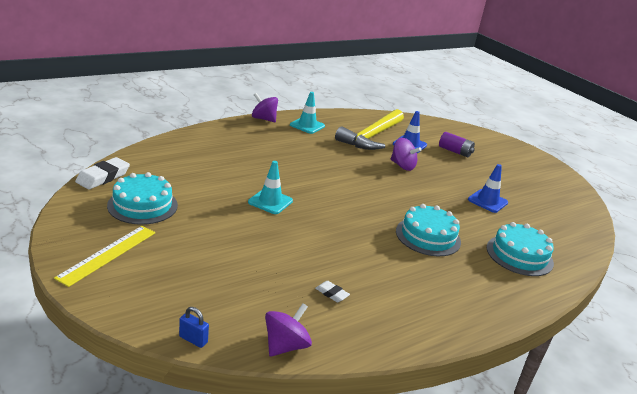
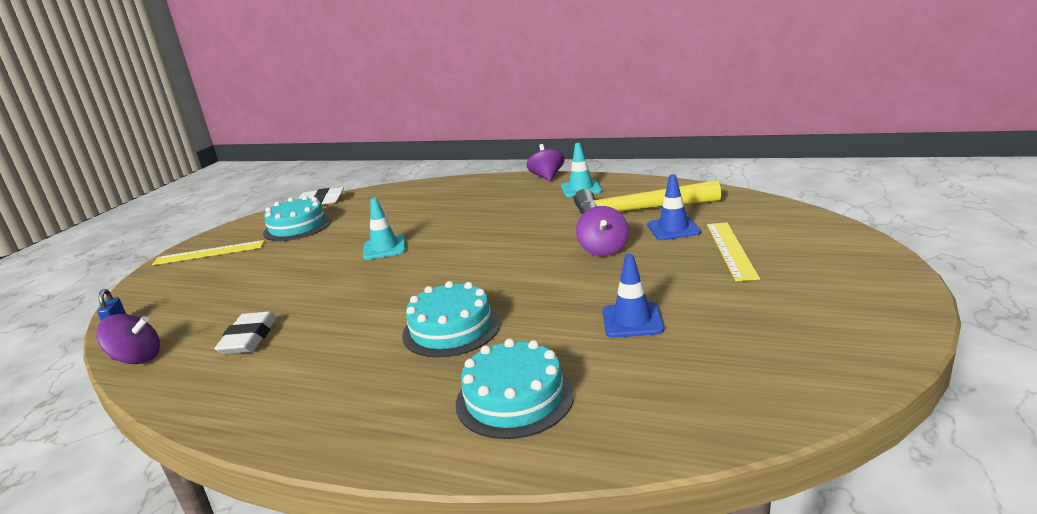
camera: 60 degrees right, 5 degrees down
(331, 294) = (249, 338): white eraser -> white eraser, size x1.85
(455, 151) = (731, 250): purple battery -> yellow ruler

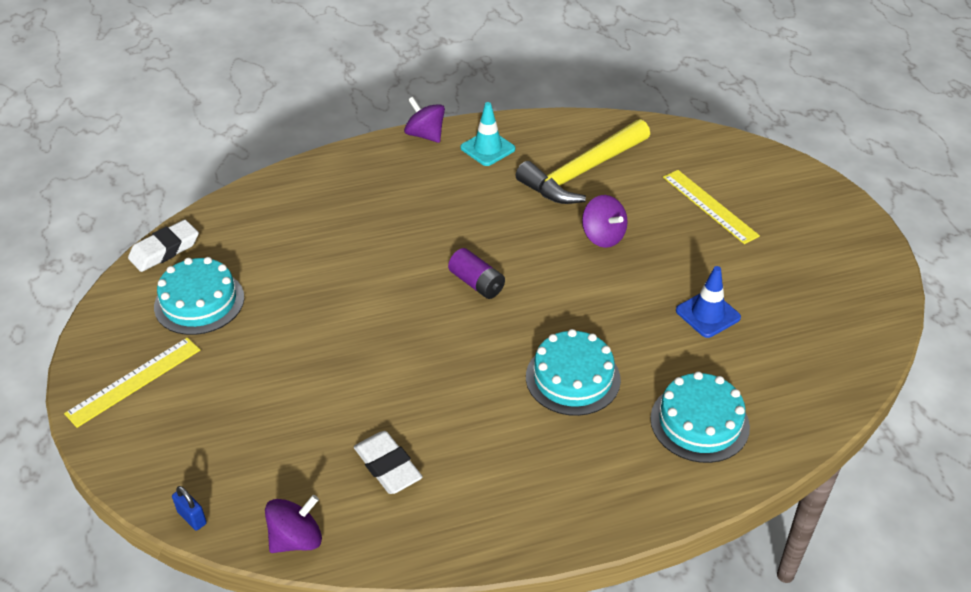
camera: 40 degrees left, 20 degrees up
(384, 248) = (370, 302): turquoise traffic cone -> none
(467, 255) = (476, 283): none -> purple battery
(673, 229) = (638, 190): blue traffic cone -> none

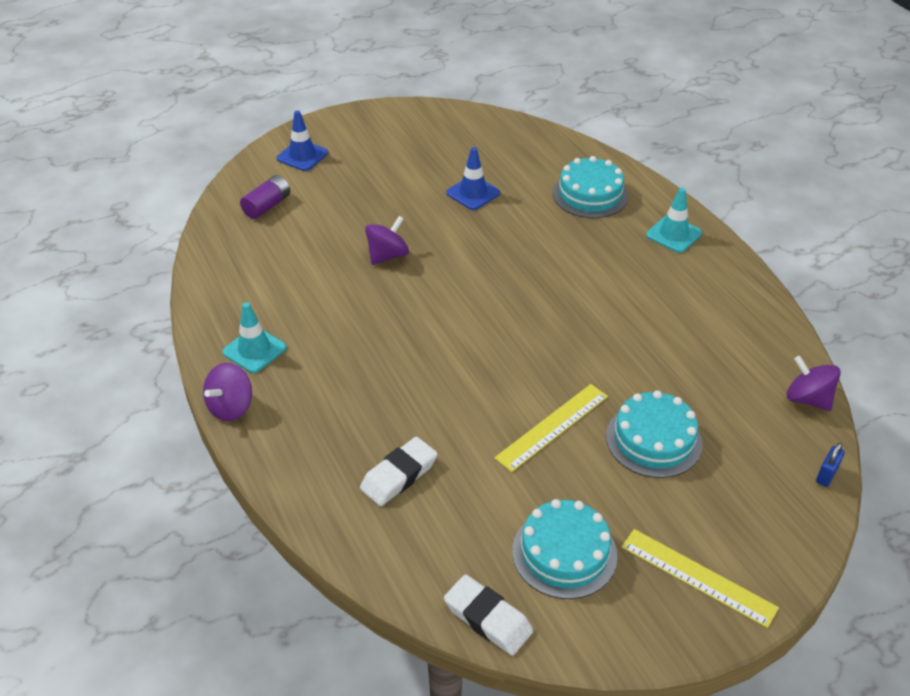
camera: 100 degrees left, 0 degrees up
(387, 466) = (710, 356): white eraser -> white eraser (399, 475)
(476, 283) = (473, 331): purple battery -> purple battery (267, 206)
(573, 378) = (570, 260): turquoise cake -> turquoise cake (653, 440)
(582, 172) = (290, 276): yellow hammer -> none
(608, 490) = (673, 234): none -> turquoise traffic cone
(709, 206) = (333, 195): yellow ruler -> yellow ruler (552, 426)
(783, 189) = (302, 156): none -> blue traffic cone

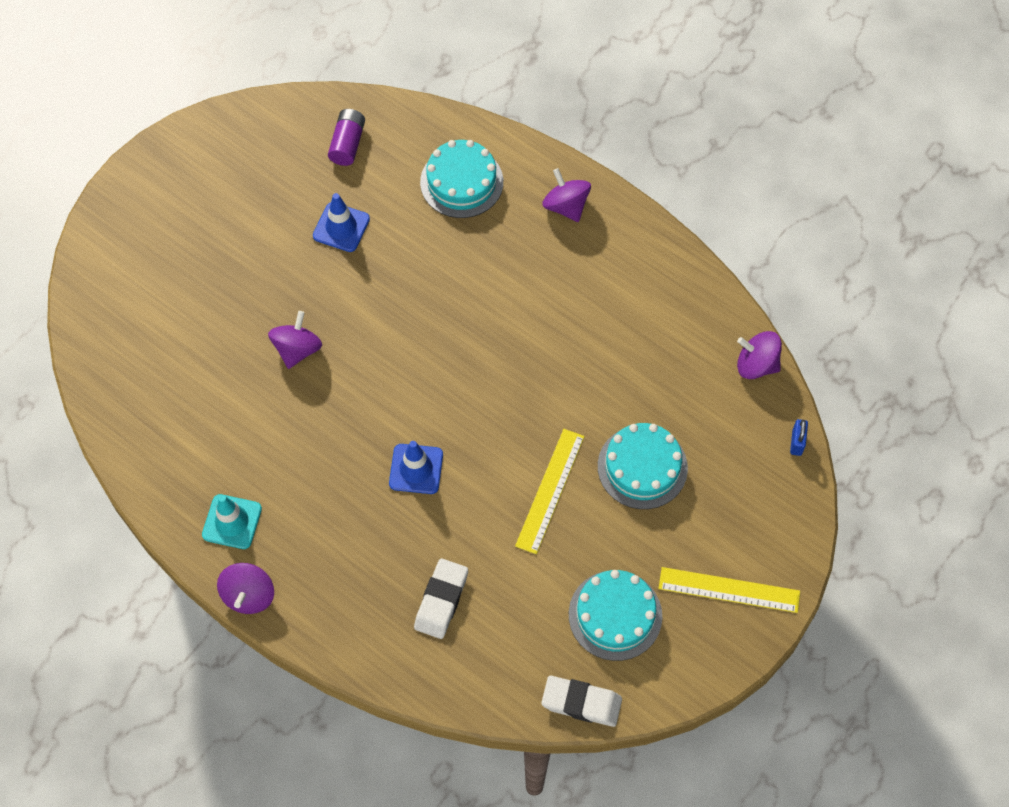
camera: 25 degrees left, 20 degrees up
(267, 206) = (133, 332): purple battery -> purple battery (347, 144)
(302, 156) = (129, 244): blue traffic cone -> blue traffic cone (416, 469)
(673, 234) = (566, 206): turquoise traffic cone -> purple spinning top

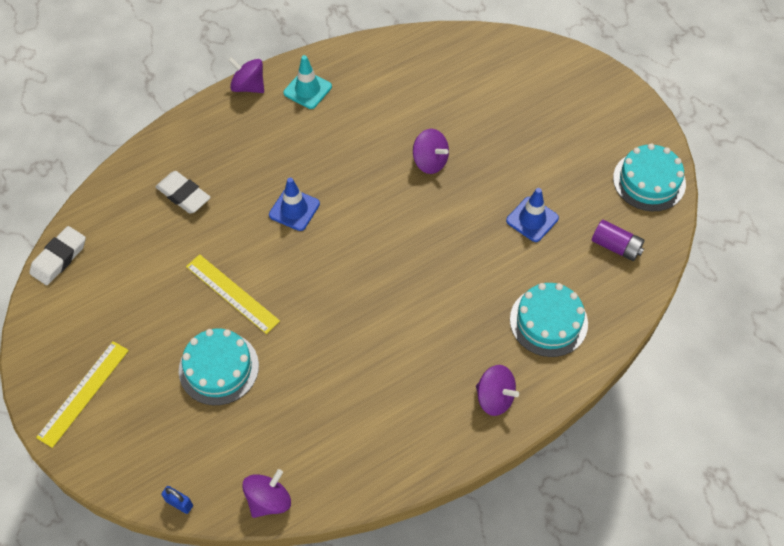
camera: 110 degrees right, 5 degrees down
(566, 206) = (494, 398): purple spinning top -> purple spinning top turned 45 degrees clockwise
(615, 615) = (110, 303): turquoise cake -> turquoise cake (649, 181)

